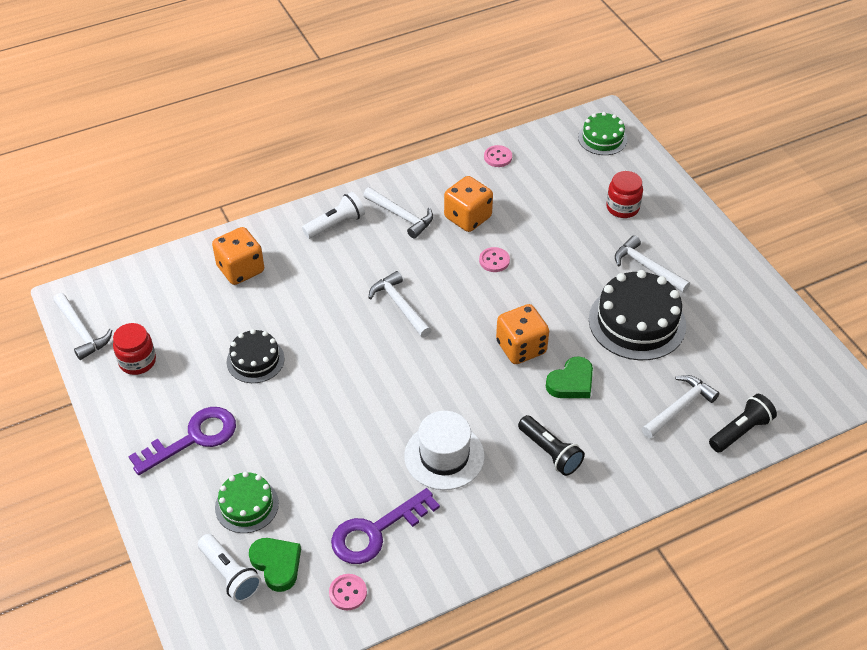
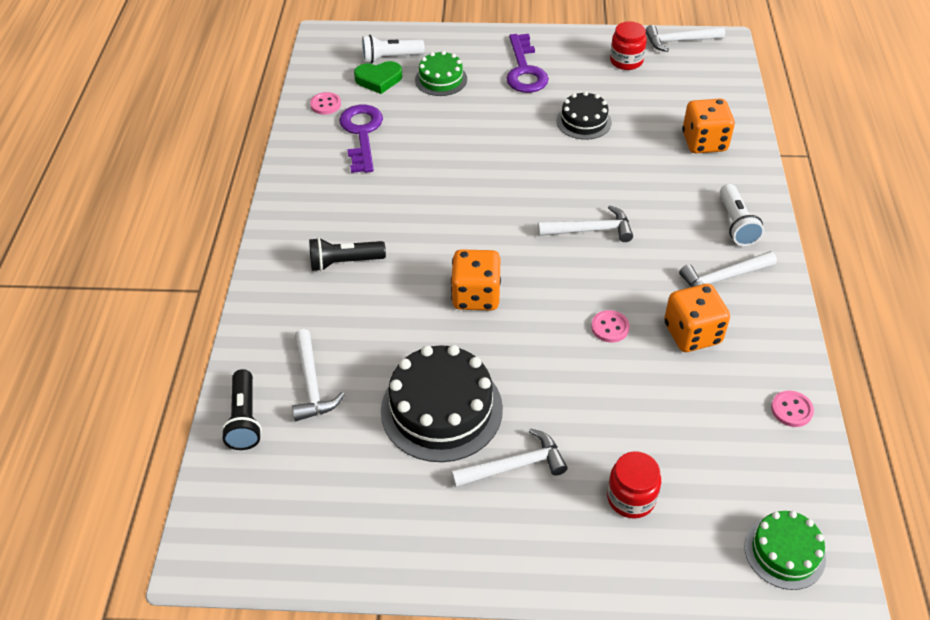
camera: 120 degrees right, 0 degrees up
(444, 456) = (397, 195): white hat -> none
(571, 382) = (406, 314): green heart -> none

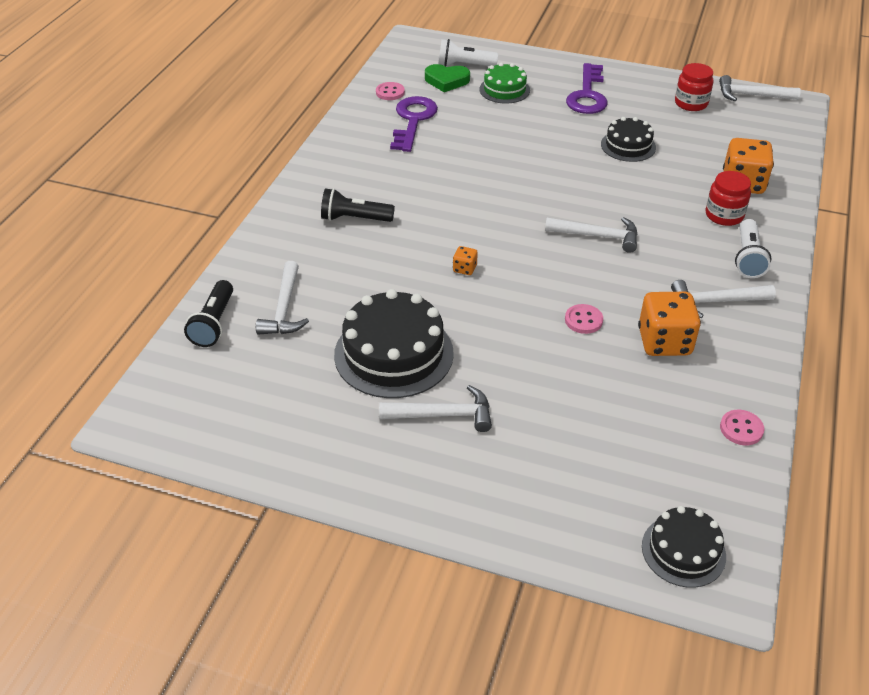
camera: 15 degrees right, 5 degrees down
(476, 296) = (464, 269): orange dice -> orange dice, size x0.46
(631, 498) = (545, 467): red jar -> red jar (724, 215)
(784, 552) = (683, 551): green cake -> black cake

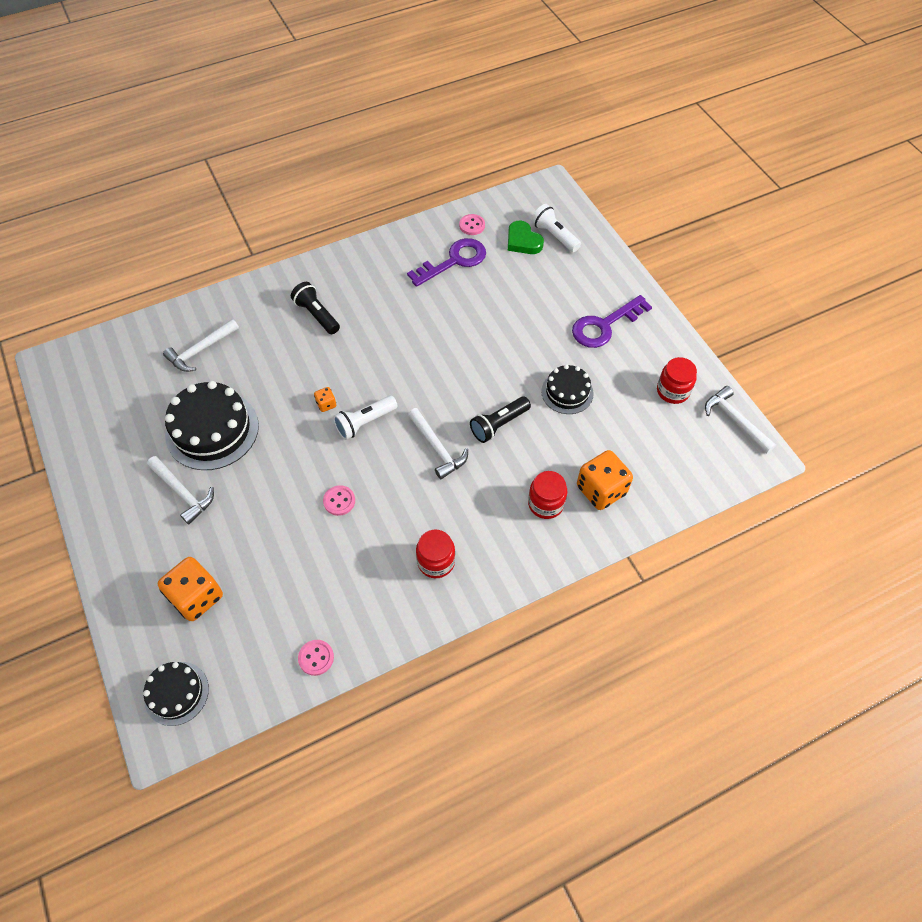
camera: 45 degrees right, 15 degrees up
(214, 323) = (157, 331): black flashlight -> black flashlight (499, 424)
(504, 90) = (551, 278): green cake -> none
(664, 342) = (362, 560): orange dice -> orange dice (197, 597)
(715, 302) = (436, 562): white hammer -> red jar
(748, 258) = (509, 550): white flashlight -> white flashlight (365, 422)

